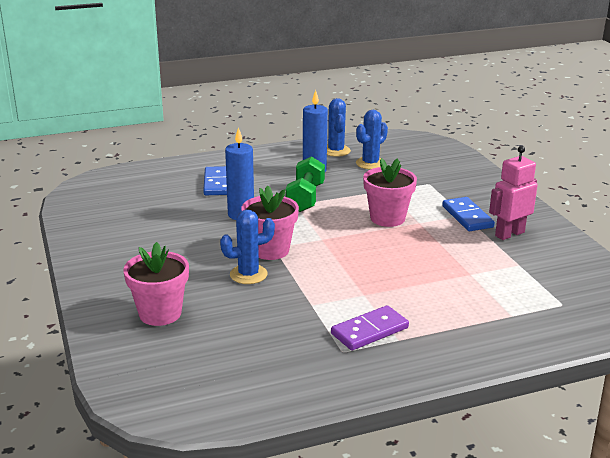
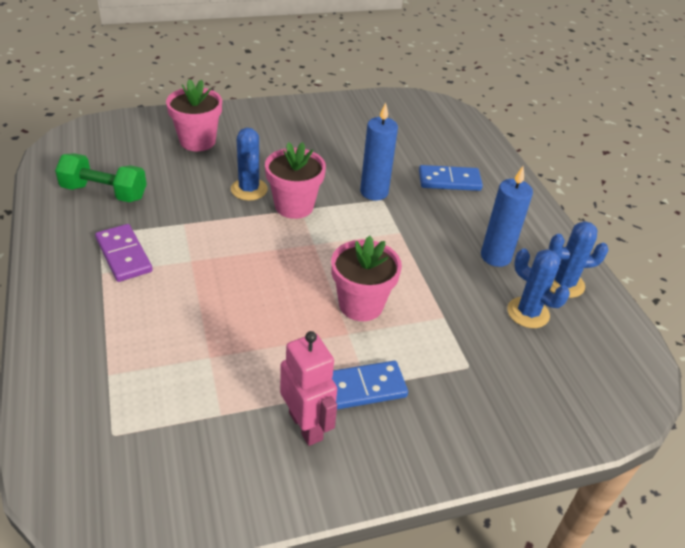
camera: 90 degrees right, 15 degrees up
(305, 198) = (416, 241): green dumbbell -> green dumbbell (104, 192)

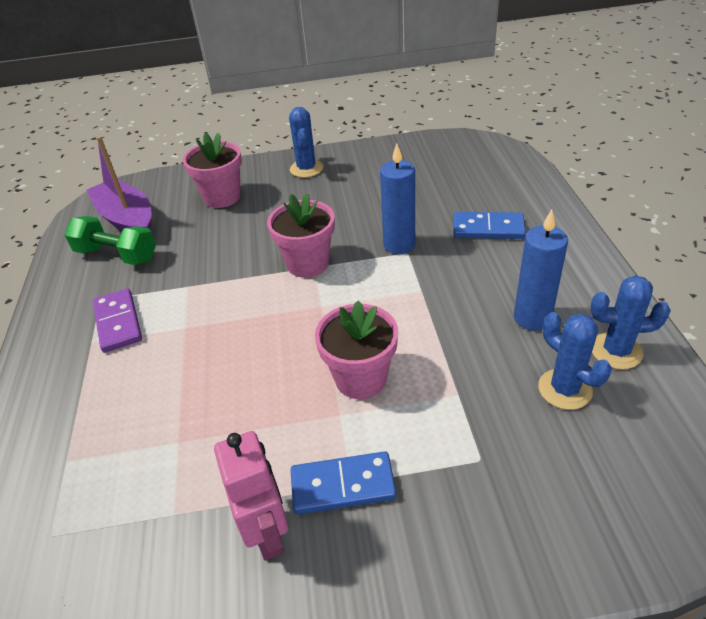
camera: 15 degrees right, 0 degrees up
(105, 158) = (127, 219): none -> purple boat
(249, 189) = (263, 246): blue cactus -> blue cactus (306, 169)

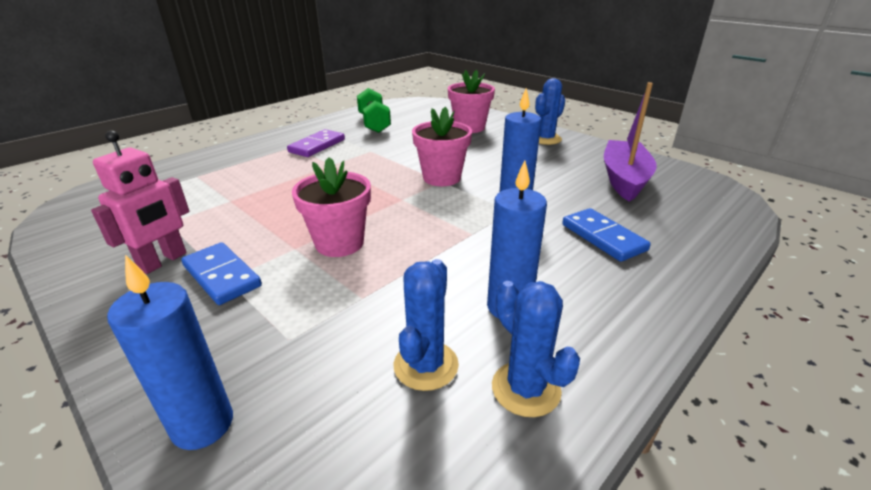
camera: 50 degrees right, 10 degrees down
(127, 219) = (409, 114): purple boat -> purple boat (624, 179)
(550, 543) = (203, 424): none -> blue candle

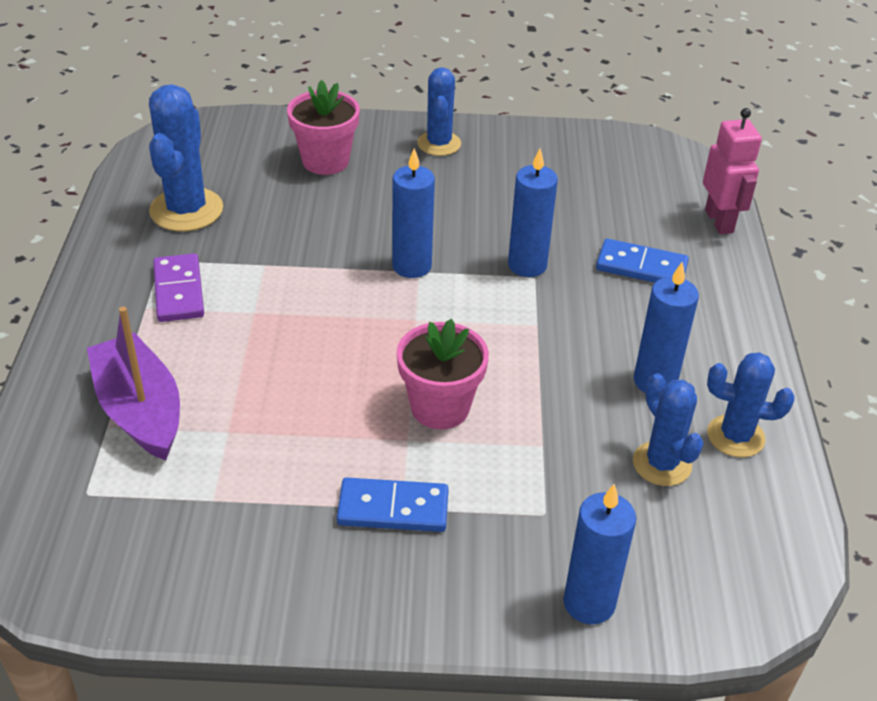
camera: 45 degrees left, 10 degrees up
(163, 261) = (305, 536): pink robot -> pink robot (719, 221)
(374, 123) = (186, 210): green dumbbell -> blue cactus
(442, 178) = (411, 266): pink flower pot -> blue candle
(624, 179) = (582, 177): purple boat -> purple boat (140, 410)

